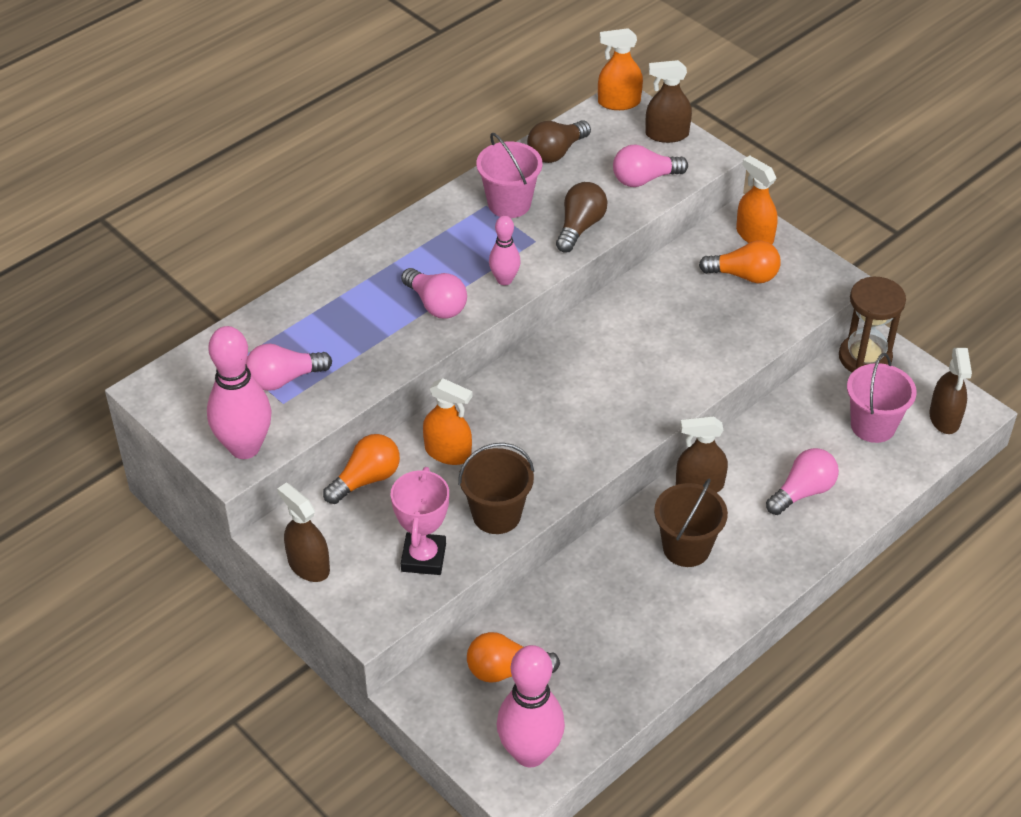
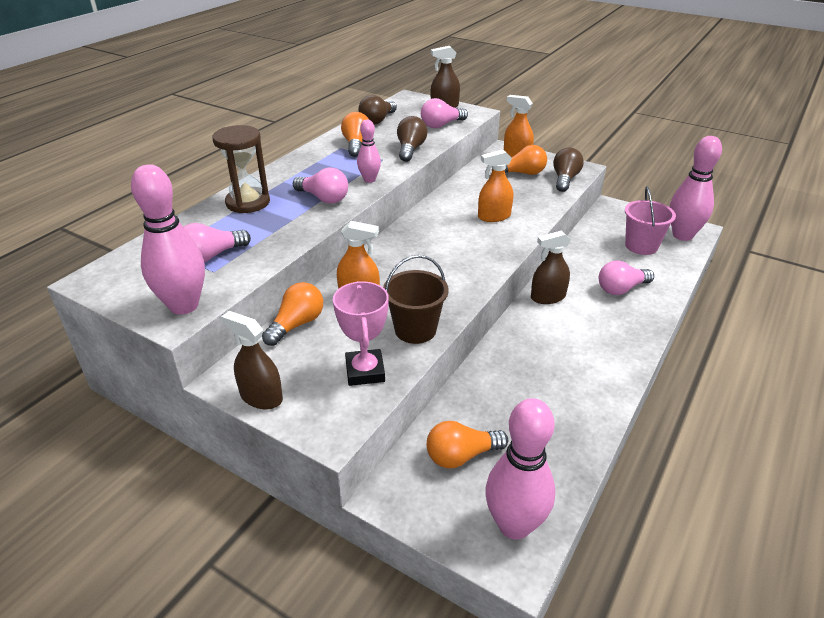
camera: 15 degrees left, 10 degrees down
(509, 203) = (356, 145): pink bucket -> orange light bulb
(619, 102) = (407, 97): orange spray bottle -> orange spray bottle (494, 216)
(686, 548) = (561, 337): brown bucket -> none
(800, 300) = (565, 179): none -> brown light bulb
(803, 492) = (621, 289): pink light bulb -> pink light bulb turned 150 degrees counterclockwise
(865, 357) = (611, 214): brown hourglass -> brown hourglass (248, 202)
(944, 418) = (682, 235): brown spray bottle -> pink bowling pin

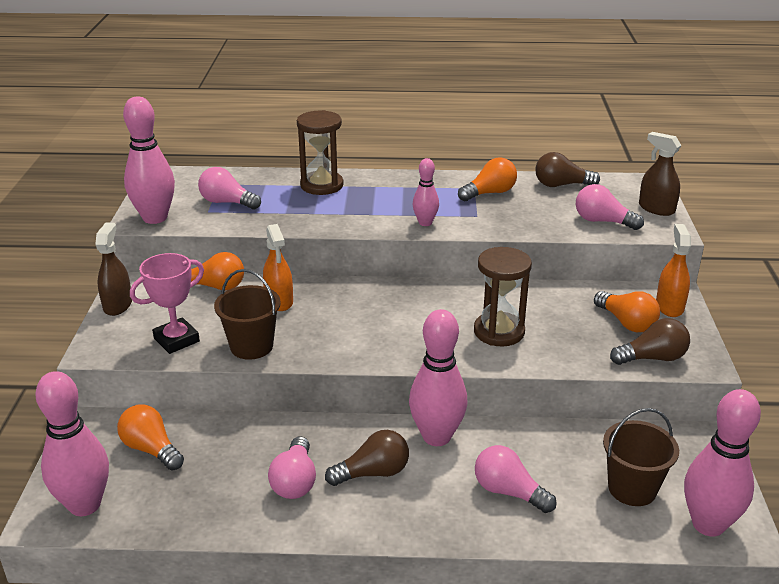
camera: 60 degrees right, 5 degrees down
(323, 198) = (364, 214): pink light bulb -> pink light bulb (295, 481)
(410, 149) = (517, 223): brown light bulb -> brown light bulb (373, 473)
(494, 216) = (499, 332): orange spray bottle -> brown hourglass
(548, 297) = (436, 436): brown spray bottle -> pink bowling pin
(641, 246) = (632, 488): pink bucket -> brown bucket

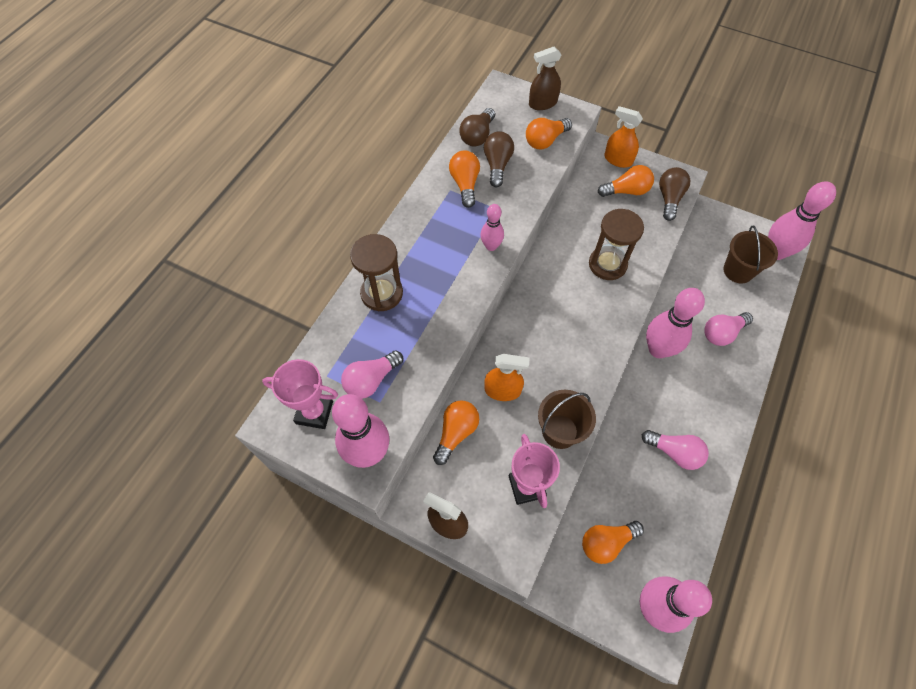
camera: 65 degrees left, 30 degrees up
(181, 187) = (314, 412): none -> pink trophy
(373, 473) = (681, 401): brown light bulb -> brown light bulb (497, 165)
(602, 221) = (545, 141): pink light bulb -> orange light bulb

